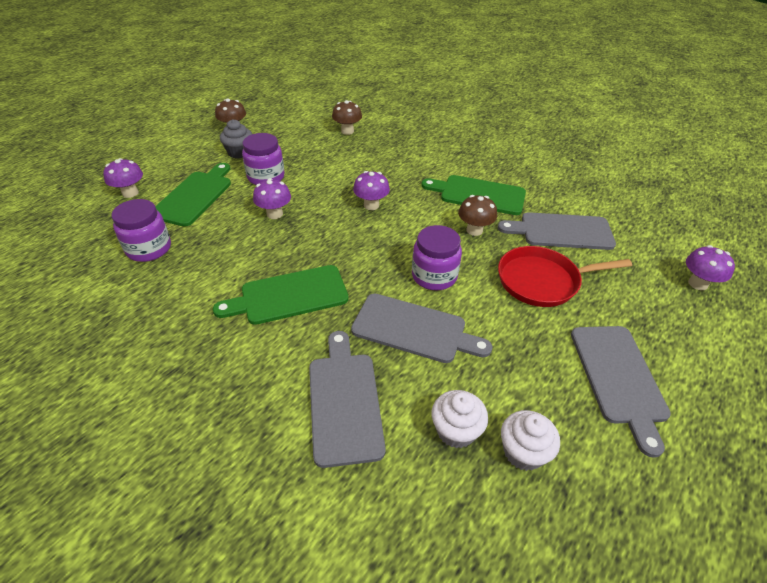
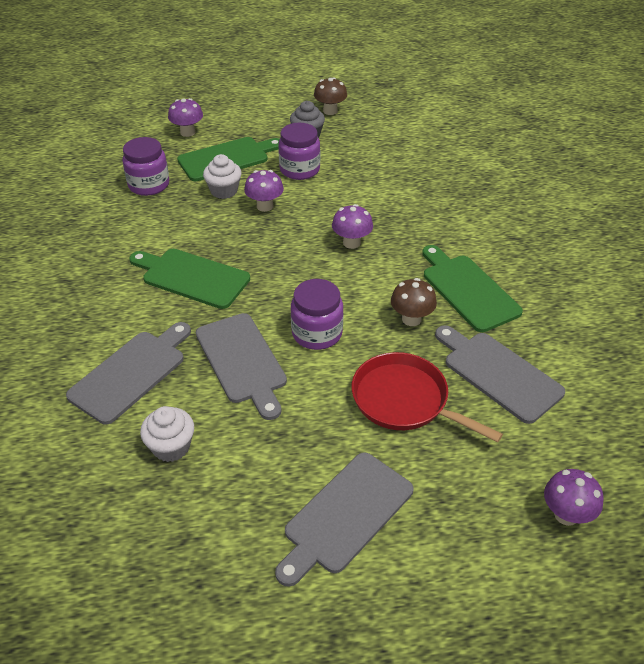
camera: 45 degrees right, 0 degrees up
(347, 131) = (430, 160): brown mushroom -> none
(523, 452) = (193, 496): white cupcake -> white cupcake (224, 191)

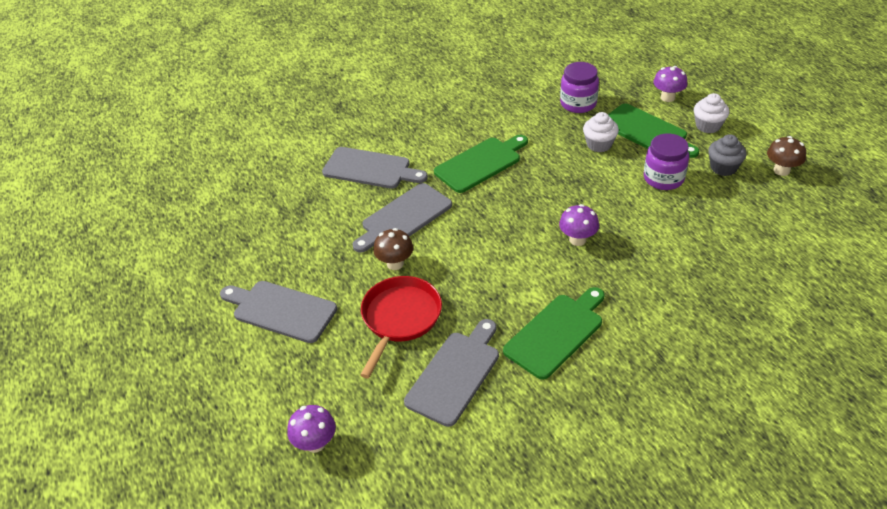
camera: 75 degrees right, 0 degrees up
(171, 447) = (313, 209): white cupcake -> white cupcake (708, 126)
(192, 277) = (480, 163): green cutting board -> green cutting board turned 45 degrees clockwise
(265, 206) = (594, 173): purple mushroom -> none
(317, 333) = (451, 249): purple jar -> none
(411, 319) = (497, 302): brown mushroom -> brown mushroom (395, 263)

